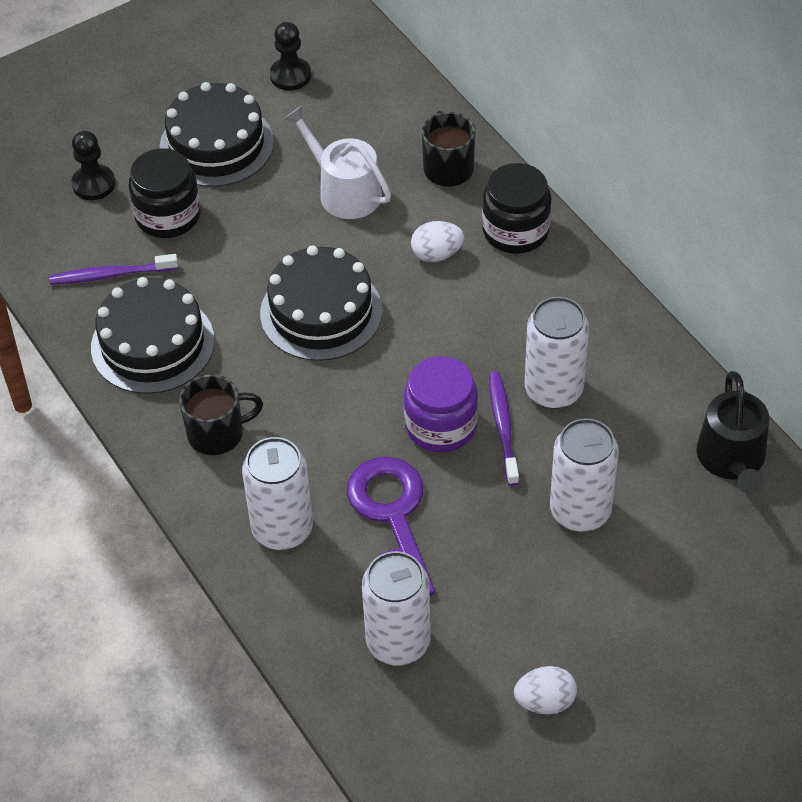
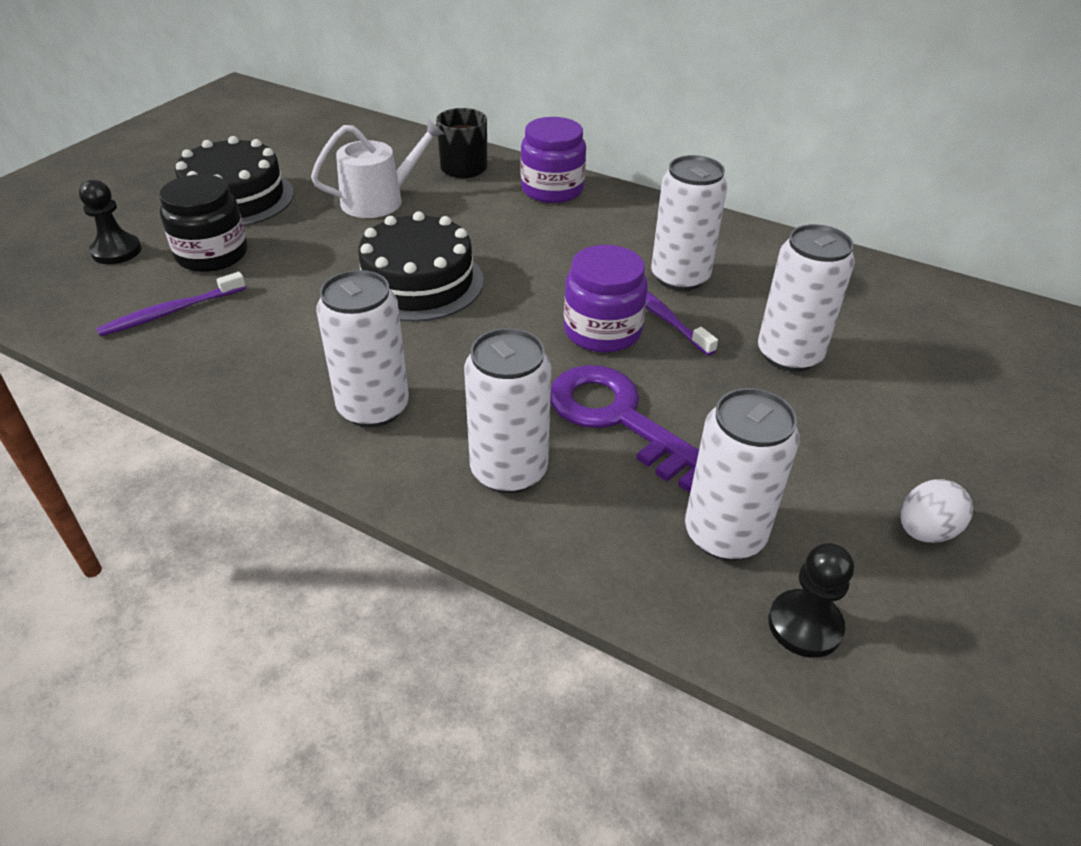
camera: 30 degrees left, 10 degrees down
(152, 344) = (251, 354): black cake -> none
(217, 433) = (373, 408): black mug -> white can
(290, 75) = (280, 145): black pawn -> black pawn (805, 625)
(344, 191) = (380, 200): white watering can -> white watering can turned 135 degrees clockwise
(437, 254) = (497, 219): white egg -> none
(515, 231) = (552, 189): black jar -> purple jar
(732, 460) = (871, 280): black watering can -> none

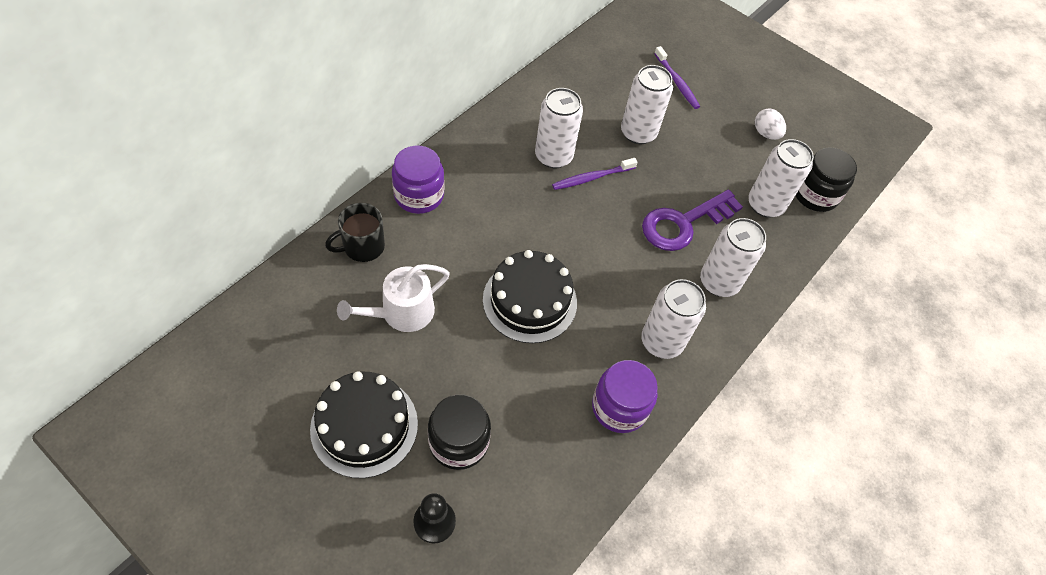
camera: 85 degrees left, 15 degrees up
(171, 312) = (537, 468): purple toothbrush -> purple toothbrush (676, 82)
(380, 200) = (401, 312): white watering can -> white watering can turned 105 degrees counterclockwise
(602, 331) = (603, 210): purple jar -> purple jar (619, 407)
(805, 625) = (815, 194): black pawn -> black jar

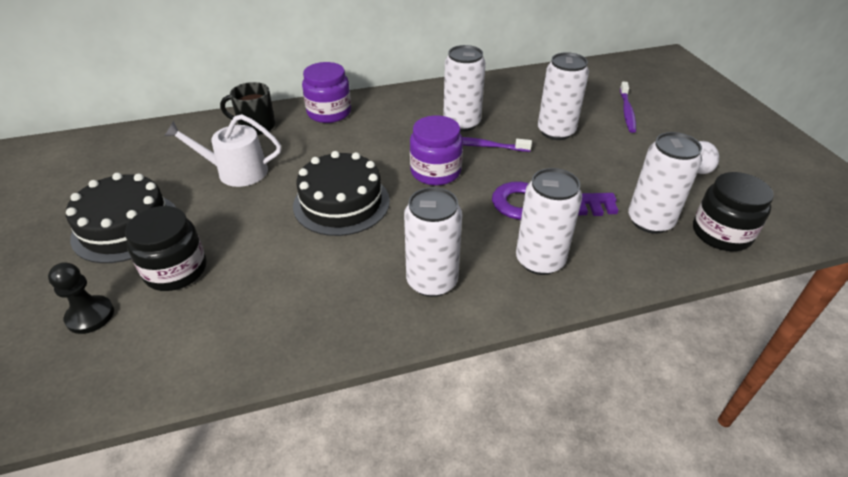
camera: 40 degrees right, 15 degrees down
(619, 407) = (336, 313): purple jar -> purple jar (435, 171)

